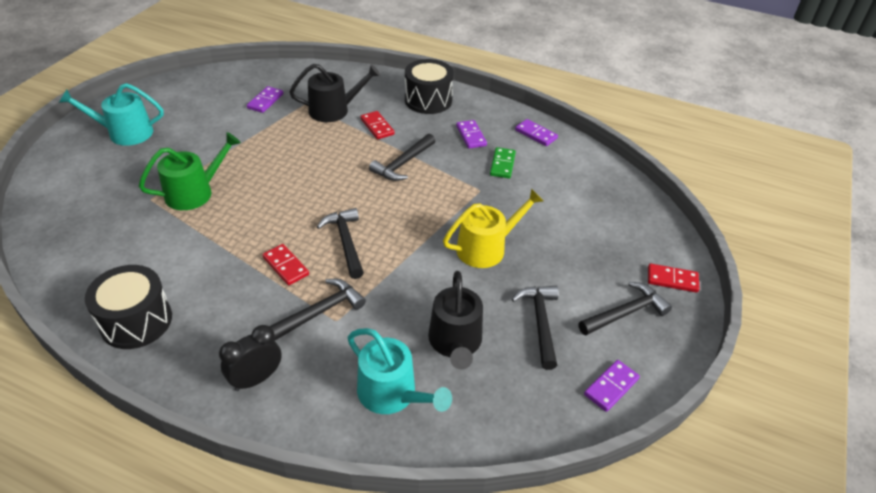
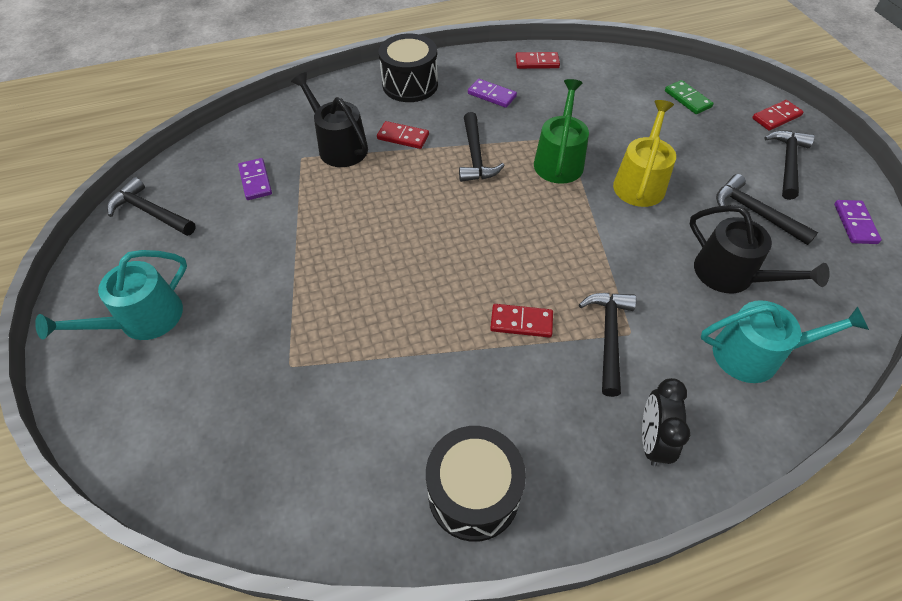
camera: 40 degrees left, 10 degrees up
(194, 192) = (327, 323): green watering can -> green watering can (559, 160)
(334, 110) = (339, 146): black watering can -> black watering can turned 75 degrees counterclockwise
(346, 242) = (536, 260): black hammer -> black hammer (151, 212)
(502, 164) = (550, 104): green domino -> green domino (687, 99)
(536, 134) = (537, 62): purple domino -> red domino

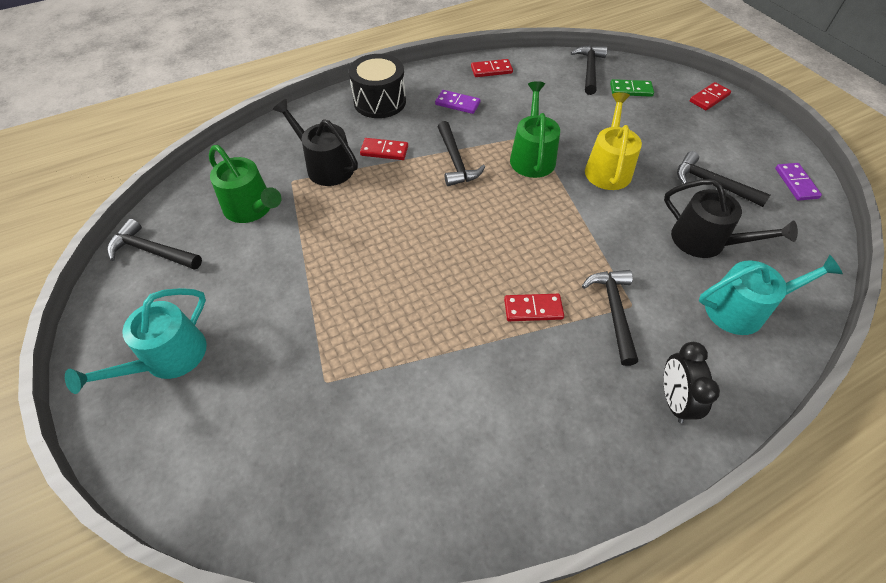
camera: 10 degrees left, 0 degrees up
(255, 181) = (251, 208): purple domino -> green watering can
(473, 493) = (527, 475): black drum -> none
(687, 99) = (631, 90): green domino -> green domino turned 45 degrees counterclockwise
(787, 163) = (728, 137): black hammer -> black hammer (589, 70)

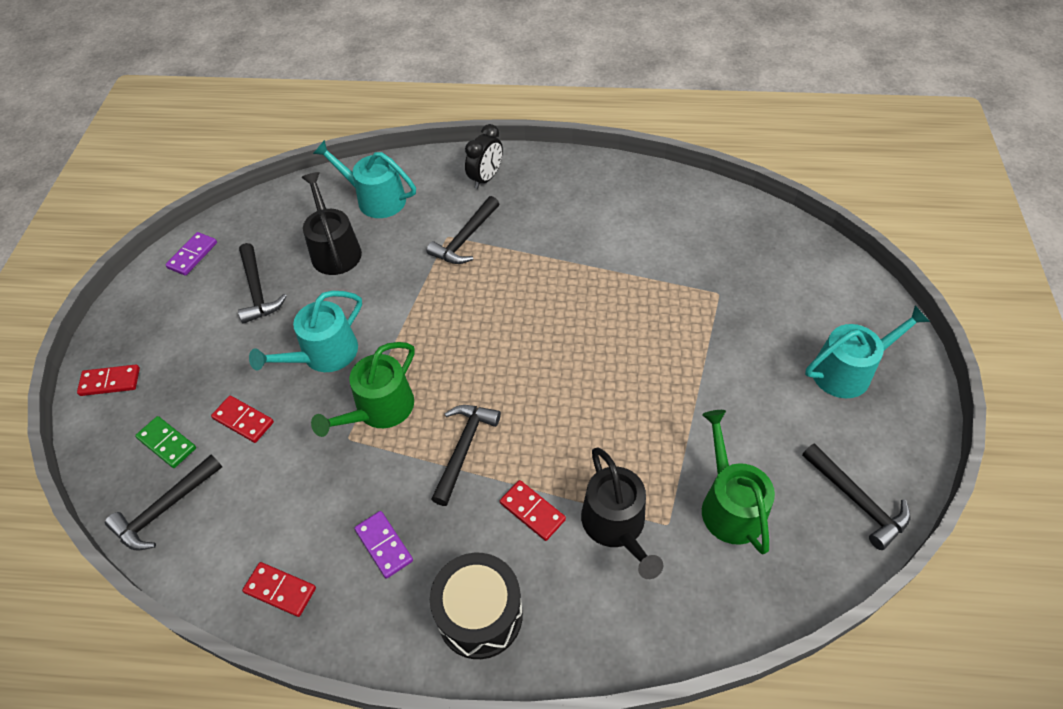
camera: 145 degrees left, 0 degrees up
(533, 309) = (523, 268): red domino -> red domino (243, 420)
(608, 168) = (324, 354): yellow watering can -> turquoise watering can

